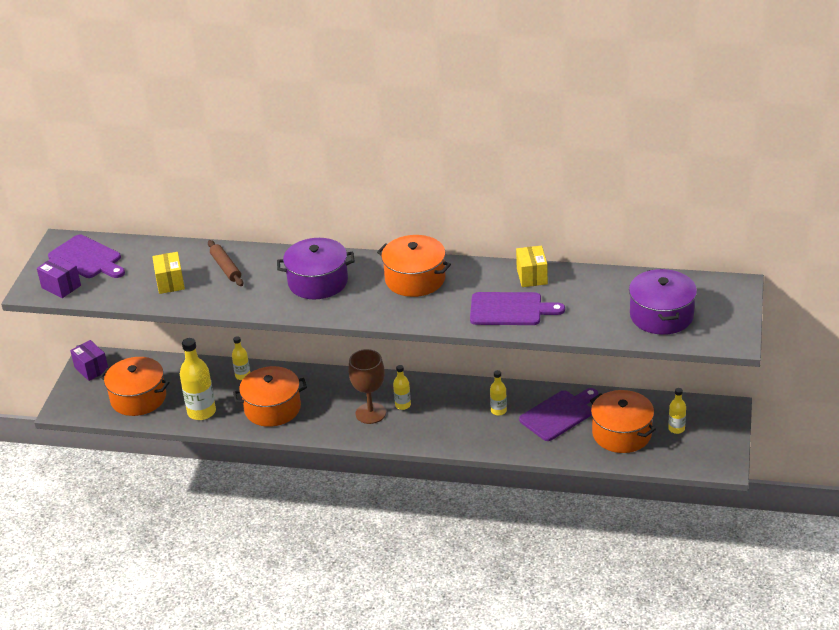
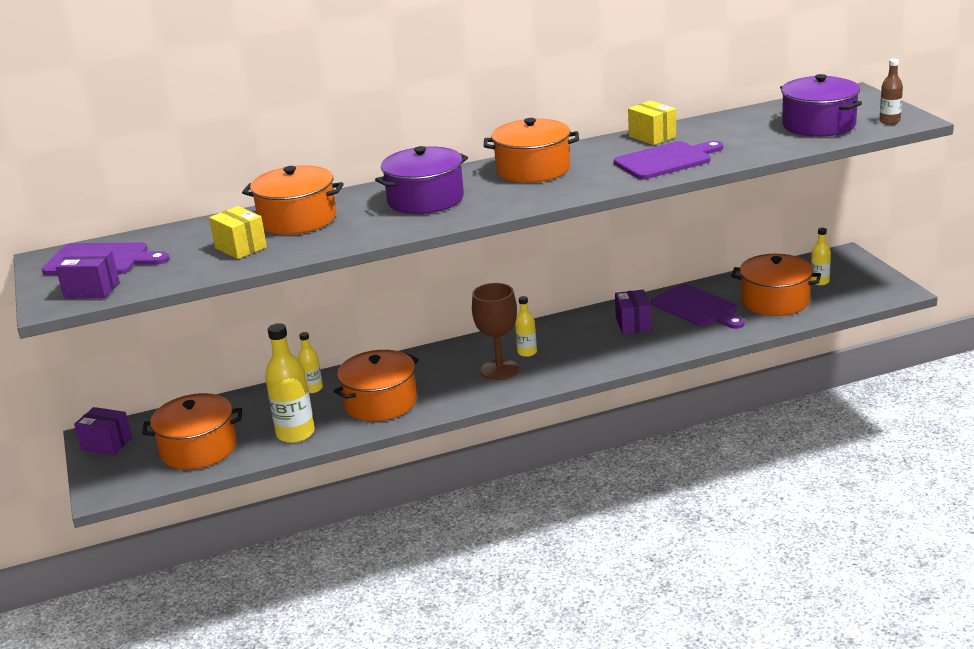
camera: 30 degrees left, 10 degrees down
(226, 268) = (297, 219): brown rolling pin -> orange pot
(498, 411) = (633, 324): yellow bottle -> purple box
(559, 414) = (696, 308): purple cutting board -> purple cutting board turned 120 degrees clockwise
(717, 335) = (889, 121): none -> brown bottle

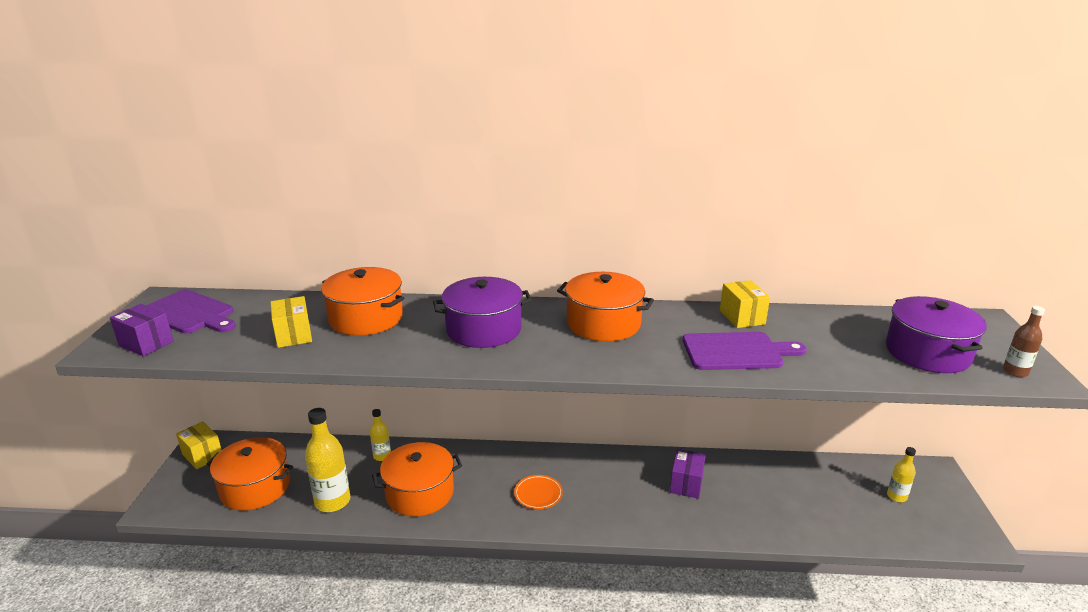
camera: 20 degrees right, 0 degrees up
(106, 444) = (202, 455): purple box -> yellow box
(499, 370) = (538, 494): brown goblet -> orange plate
(527, 352) = (574, 482): yellow bottle -> none
(696, 308) = (756, 485): purple cutting board -> none
(775, 301) = (839, 505): orange pot -> none

